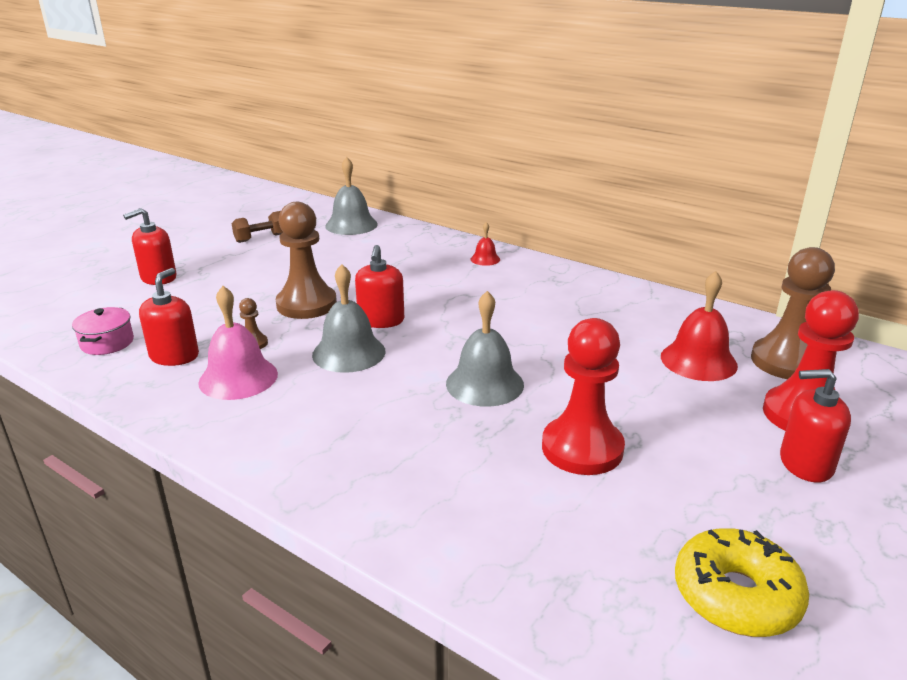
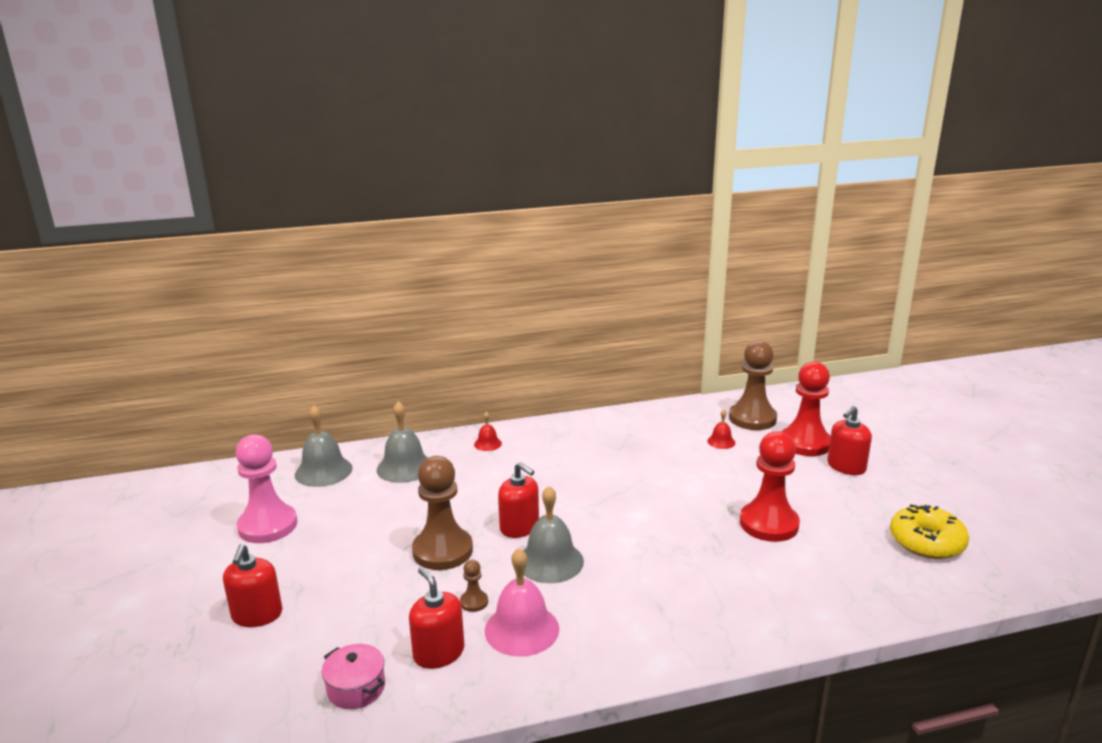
camera: 50 degrees left, 5 degrees down
(261, 238) = (268, 526): brown dumbbell -> pink pawn
(484, 384) = (661, 524): grey bell -> grey bell (404, 467)
(698, 360) = (721, 441): red bell -> red bell, size x0.52

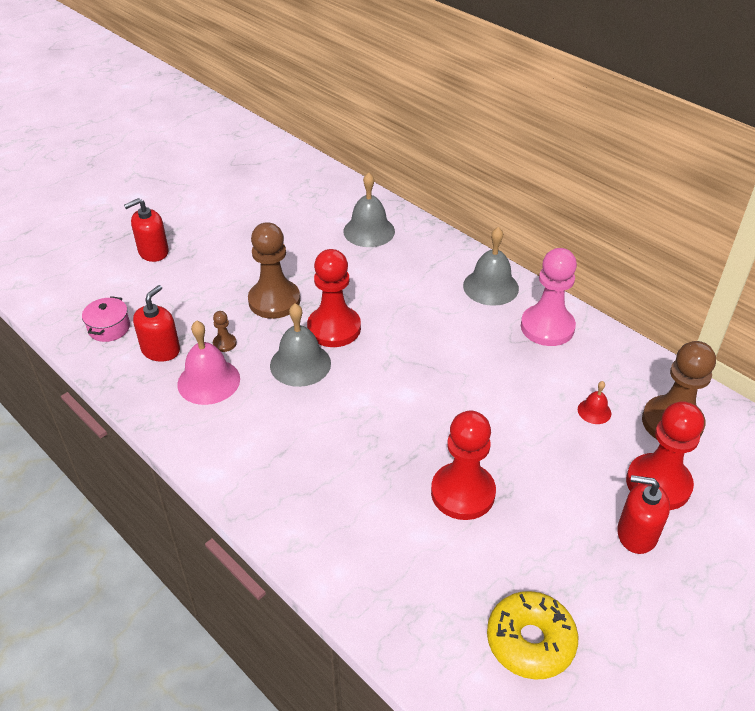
camera: 60 degrees right, 20 degrees up
(268, 526) = (246, 206): pink pawn -> pink pawn (547, 327)
(323, 471) = (330, 196): grey bell -> grey bell (490, 287)
(487, 444) = (444, 258): red bell -> none
(519, 527) = (334, 328): red soap dispenser -> red pawn

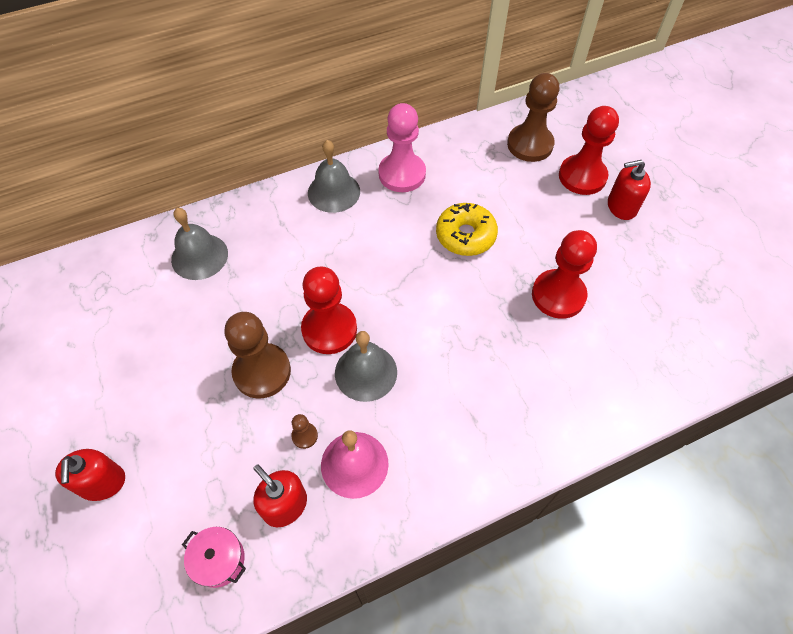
camera: 70 degrees left, 15 degrees up
(530, 641) = (696, 302): yellow donut -> yellow donut (465, 235)
(594, 411) = (503, 182): red bell -> none
(636, 534) = (621, 207): red soap dispenser -> red soap dispenser turned 45 degrees clockwise

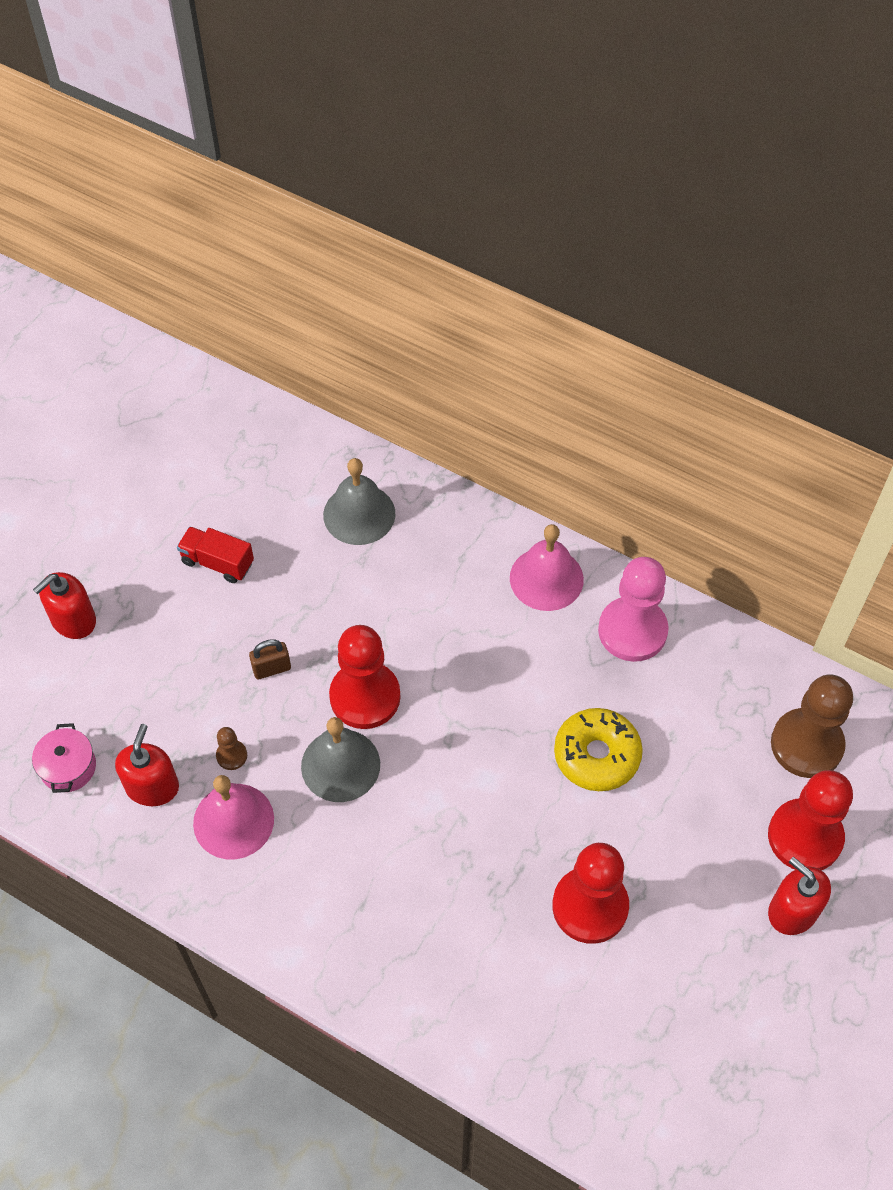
camera: 55 degrees right, 0 degrees up
(152, 357) = (217, 562): none -> red truck
(262, 372) = (272, 669): brown pawn -> brown padlock
(334, 192) = (546, 578): grey bell -> pink bell

